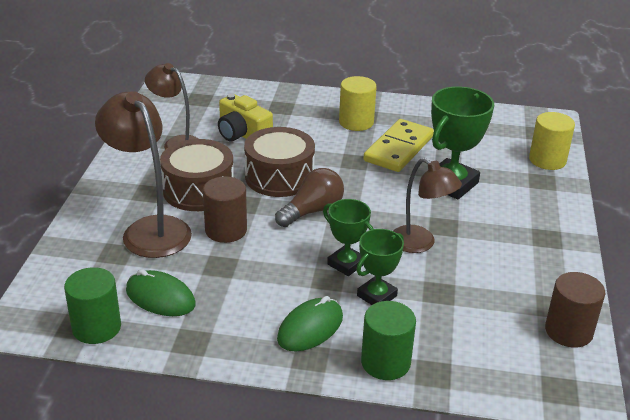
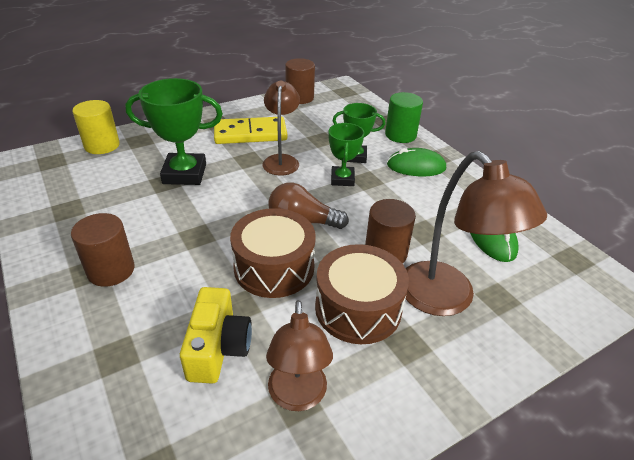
camera: 130 degrees left, 5 degrees up
(96, 327) = (557, 248): green cylinder -> none
(150, 229) = (447, 299): brown lamp -> brown lamp turned 45 degrees counterclockwise
(356, 122) = (111, 270): yellow cylinder -> brown cylinder
(399, 149) = (148, 220): yellow domino -> yellow domino (250, 134)

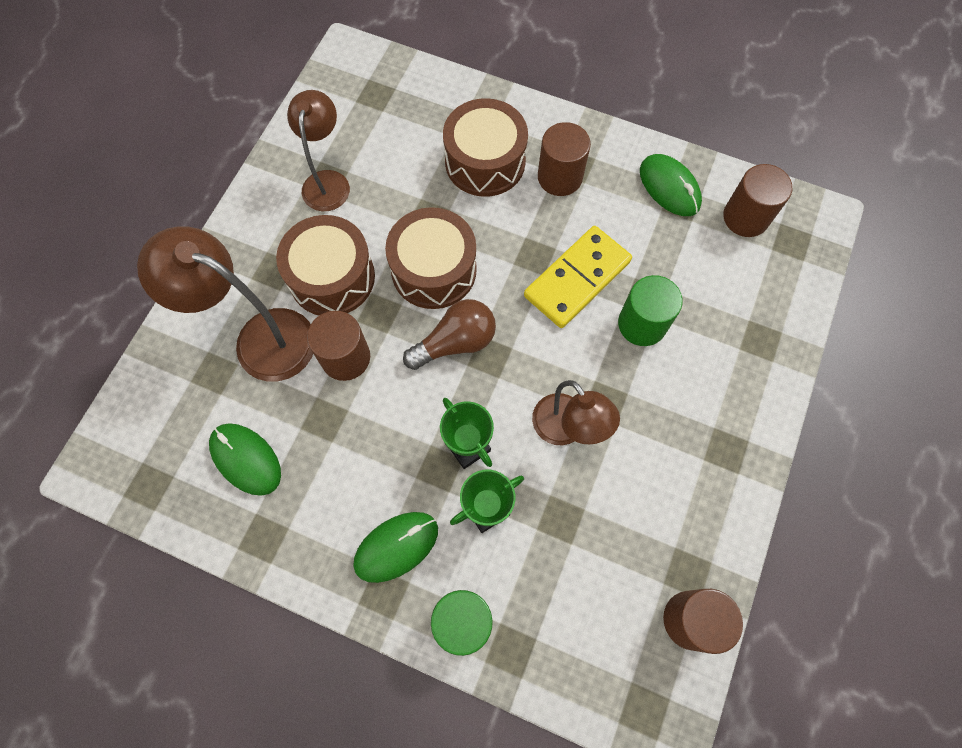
camera: 145 degrees right, 30 degrees up
(51, 182) = (745, 217): none -> brown cylinder
(59, 220) = (669, 187): none -> green mouse
(102, 145) = (783, 300): yellow cylinder -> none
(145, 318) = (485, 162): none -> brown drum
(184, 174) = (642, 324): green trophy -> green cylinder
(218, 348) = (411, 177): yellow camera -> none
(250, 134) = (657, 457): yellow domino -> yellow domino (577, 279)
(298, 397) = (327, 181): brown lamp -> brown lamp turned 45 degrees clockwise

